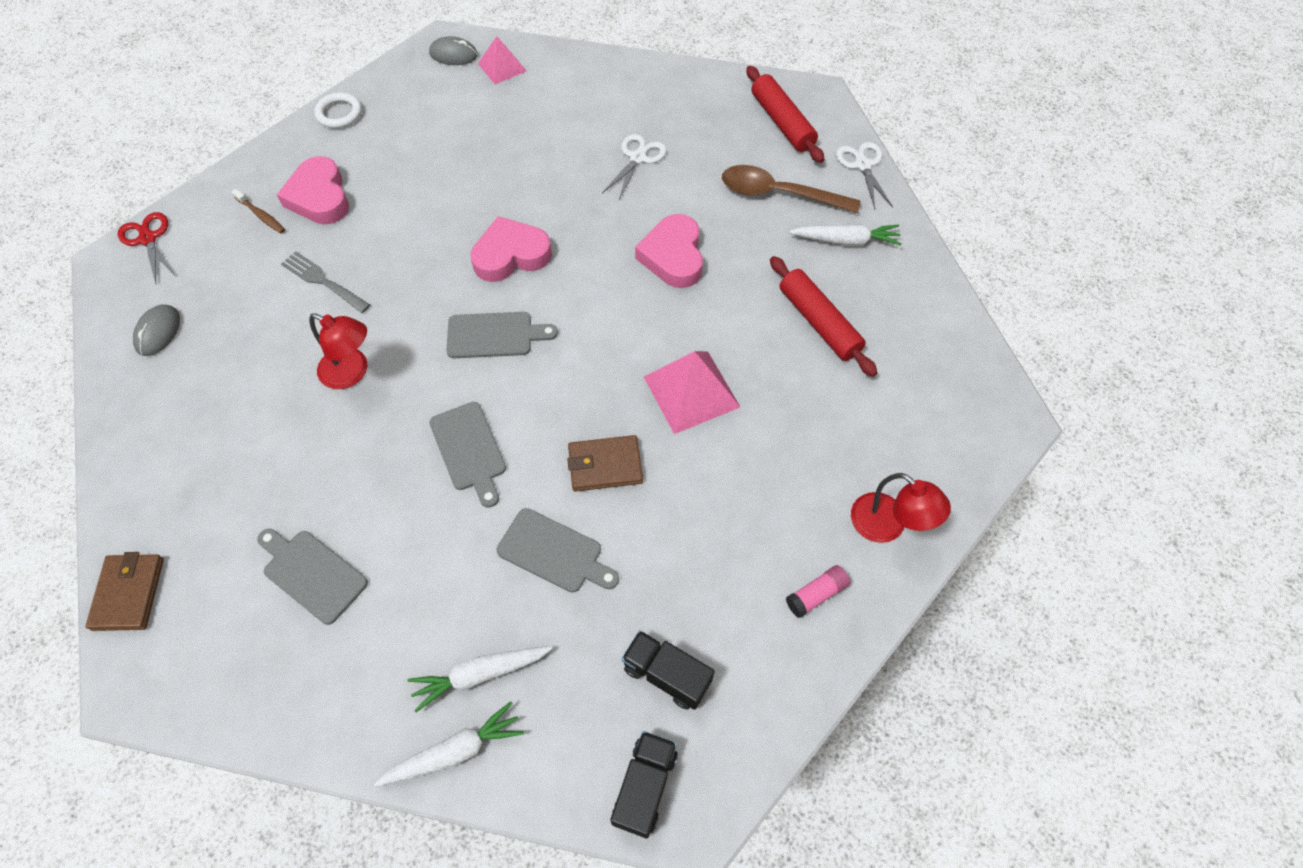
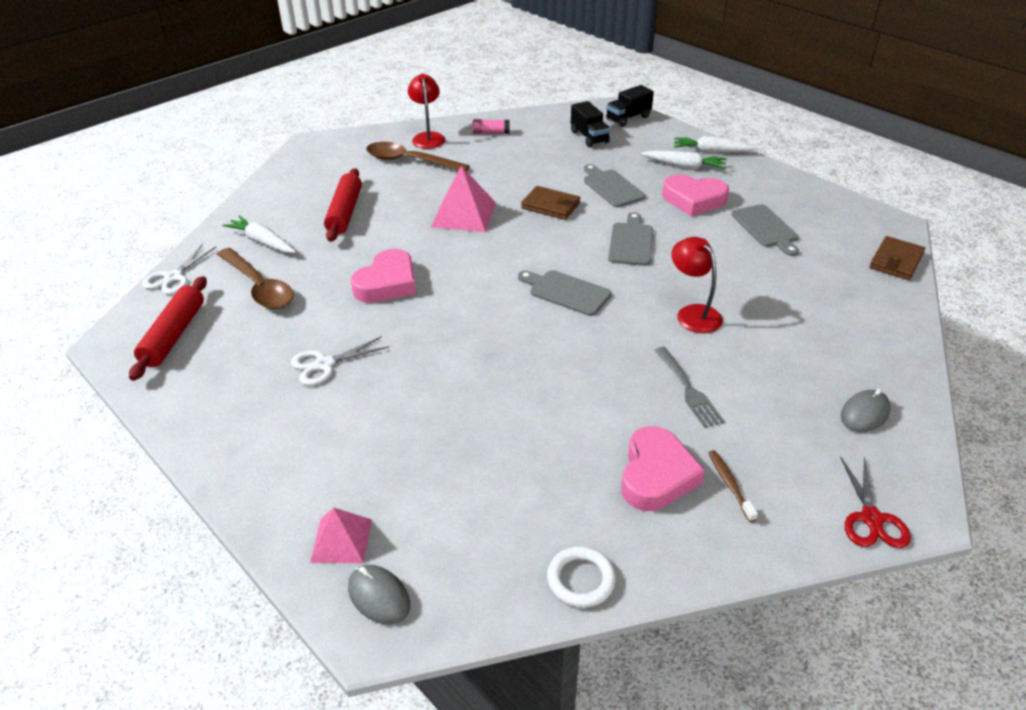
camera: 145 degrees left, 20 degrees down
(511, 255) = (508, 338): pink heart -> pink heart (693, 200)
(852, 455) = (410, 161): none -> brown spoon

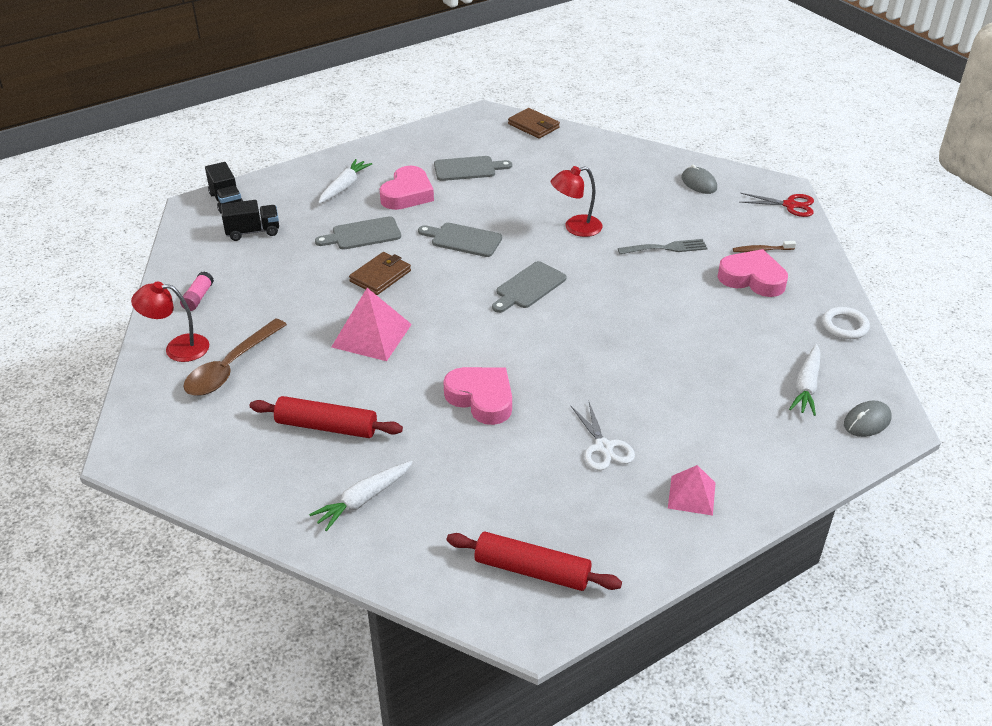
camera: 80 degrees left, 0 degrees up
(173, 277) = (414, 582): white scissors -> none
(259, 287) = (458, 500): brown spoon -> none
(341, 540) = (817, 440): pink pyramid -> pink pyramid (691, 495)
(712, 151) = (325, 167): white carrot -> white carrot (806, 386)

